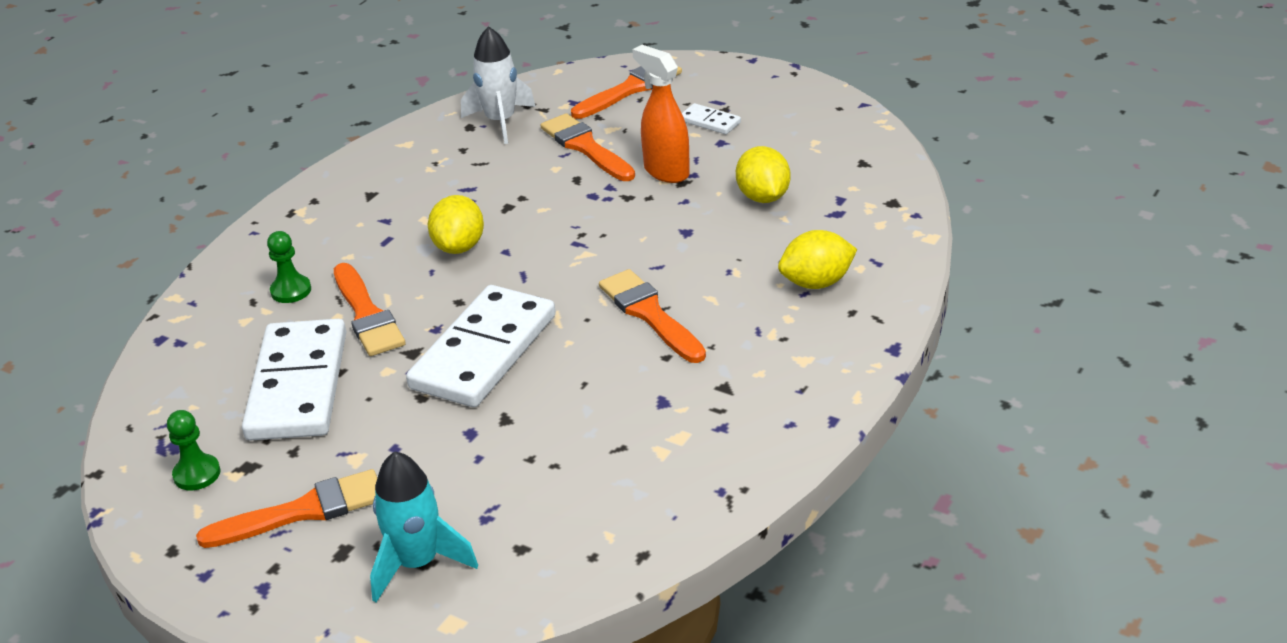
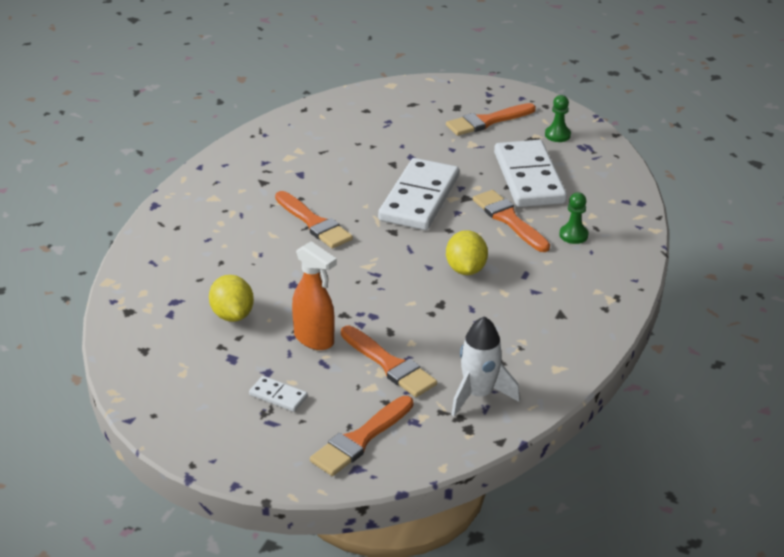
camera: 170 degrees right, 0 degrees up
(418, 563) = (416, 104): turquoise rocket -> none
(816, 283) = (198, 246): yellow lemon -> none

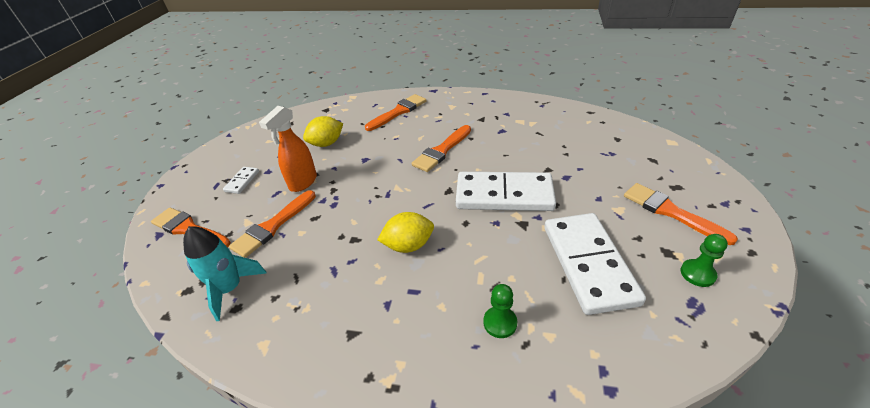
camera: 80 degrees right, 5 degrees up
(478, 394) = (230, 289): white rocket -> turquoise rocket
(509, 220) = (502, 261): orange brush -> orange brush (398, 112)
(529, 178) = (589, 264): white domino -> white domino turned 75 degrees counterclockwise

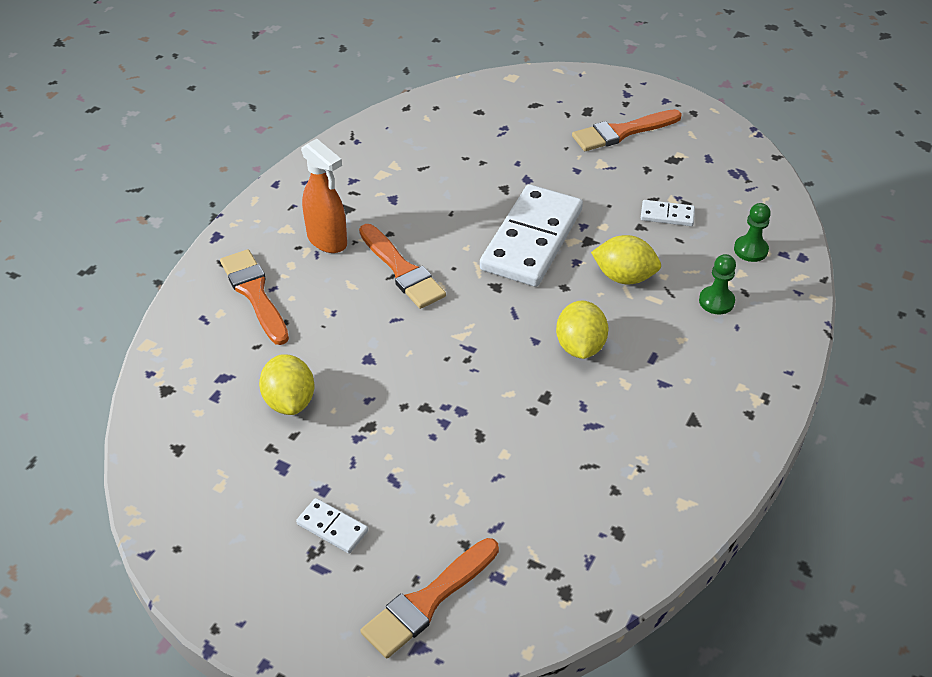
camera: 75 degrees left, 5 degrees up
(230, 289) = (582, 539): turquoise rocket -> none
(273, 226) = (474, 487): orange brush -> none
(303, 182) = (385, 443): orange spray bottle -> orange spray bottle (327, 241)
(495, 253) = (624, 277): none -> yellow lemon
(589, 264) = (667, 215): white domino -> white domino, size x0.43
(697, 274) = (705, 155): green pawn -> green pawn (750, 250)

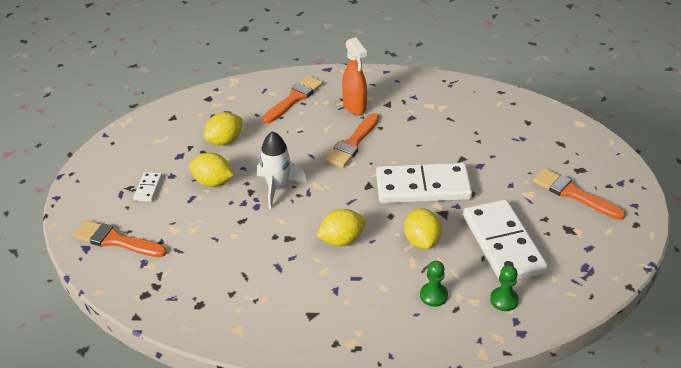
camera: 65 degrees right, 5 degrees down
(327, 241) = (355, 107): orange spray bottle -> orange spray bottle turned 45 degrees counterclockwise
(375, 443) = (213, 182): none -> yellow lemon
(439, 376) = (278, 188): none -> white rocket
(667, 215) = (503, 244): white domino -> white domino, size x2.35

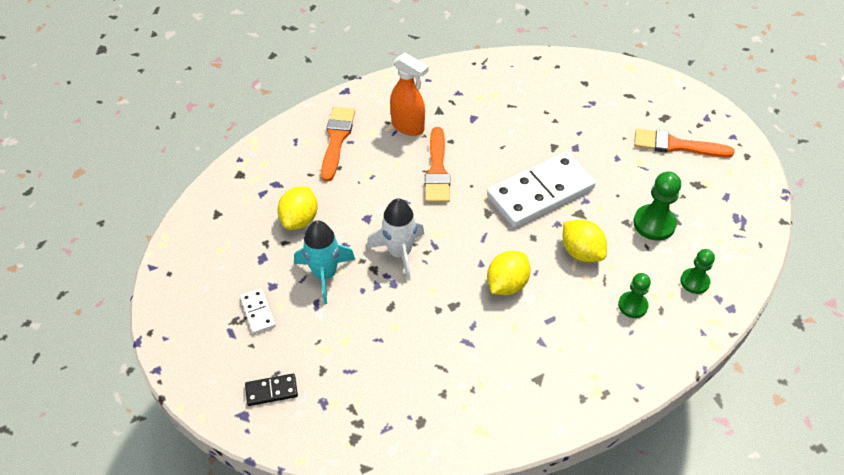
camera: 30 degrees left, 10 degrees up
(116, 240) = (271, 391): orange brush -> black domino
(213, 182) = (325, 274): yellow lemon -> turquoise rocket
(503, 244) = (654, 224): white domino -> green pawn

